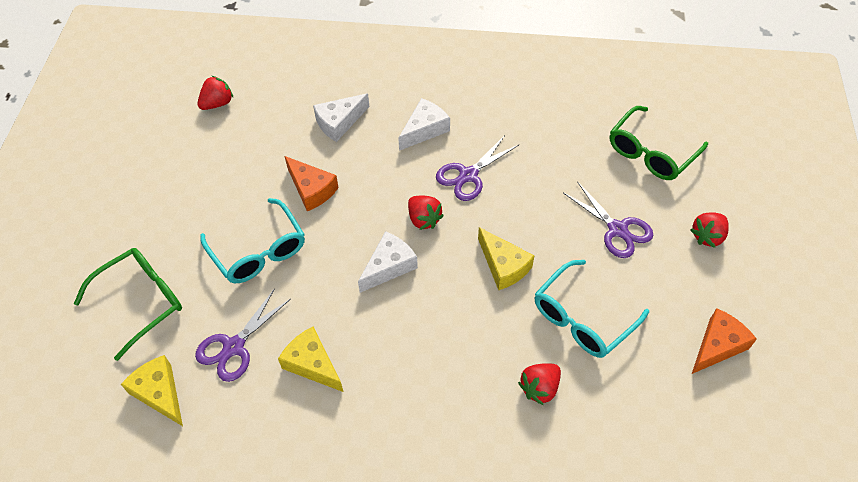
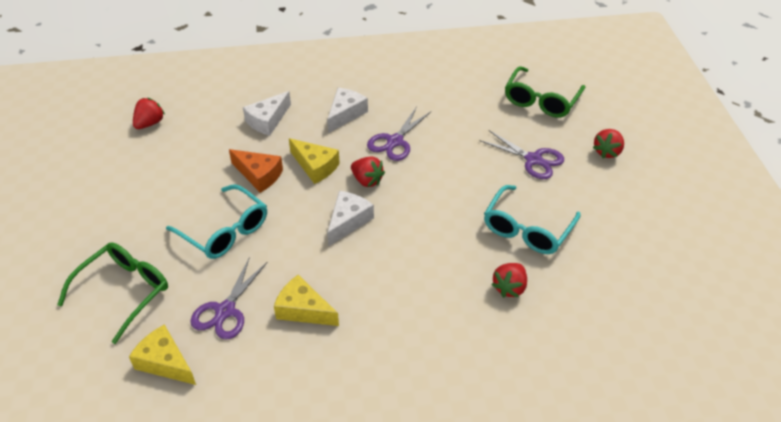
camera: 15 degrees left, 10 degrees down
(503, 266) = (448, 203): yellow cheese -> yellow cheese (315, 166)
(718, 346) = (643, 228): orange cheese -> none

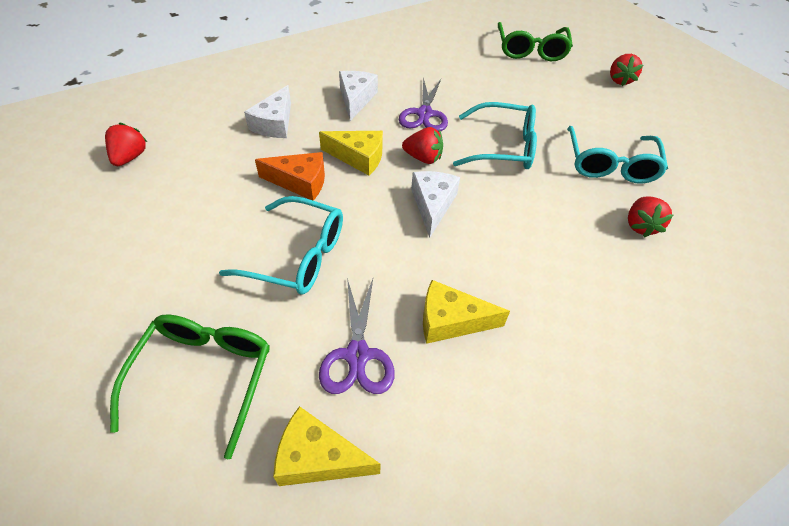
camera: 25 degrees left, 5 degrees up
(441, 188) = (502, 147): none -> turquoise glasses
(533, 160) = (565, 101): purple scissors -> none

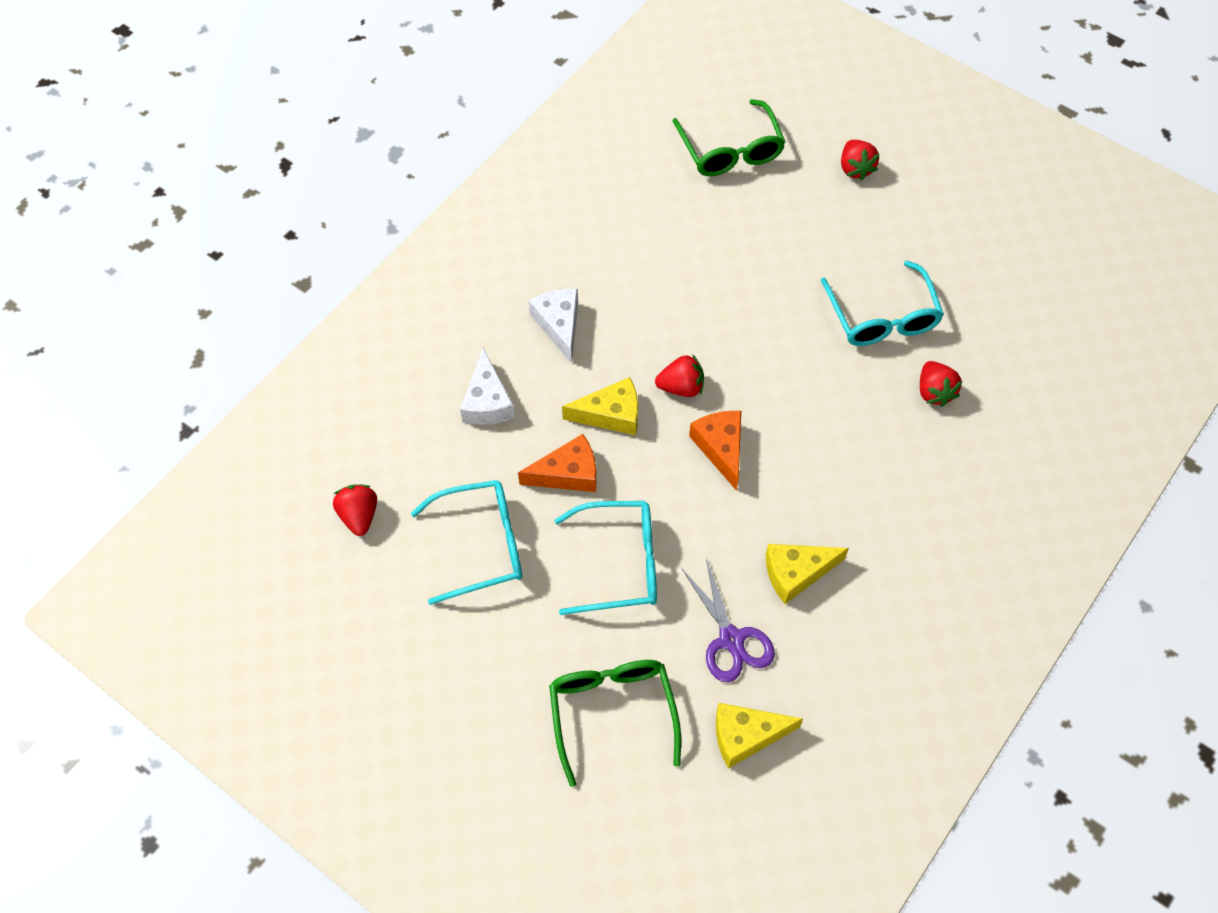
camera: 20 degrees left, 10 degrees up
(424, 114) = (651, 318): purple scissors -> none
(433, 205) = (721, 448): white cheese -> orange cheese
(502, 147) = (759, 336): turquoise glasses -> turquoise glasses (480, 545)

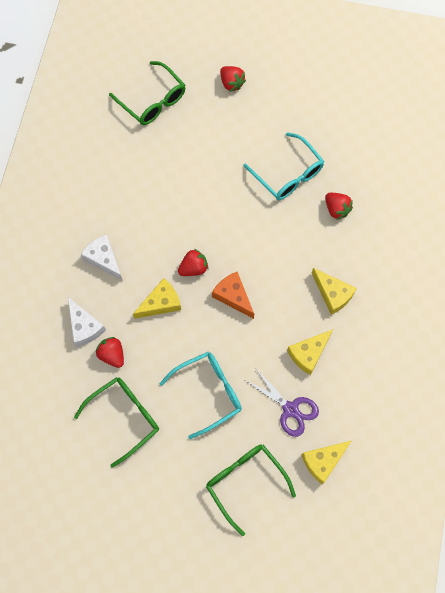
camera: 25 degrees left, 10 degrees up
(359, 516) = (43, 432): red strawberry -> red strawberry (112, 355)
(480, 545) = (124, 418): turquoise glasses -> green glasses
(568, 474) = (153, 351): orange cheese -> none
(873, 506) = (332, 294): none -> yellow cheese

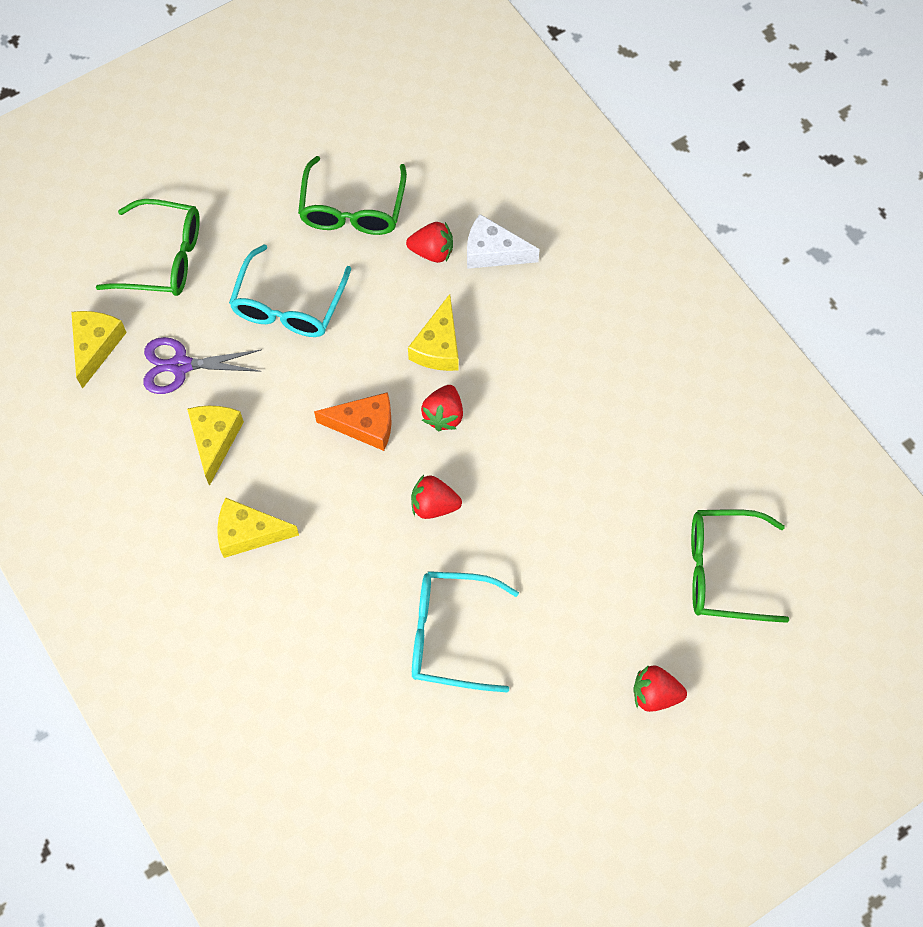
camera: 135 degrees right, 5 degrees down
(104, 259) = (554, 334): white cheese -> none
(336, 209) = (343, 646): red strawberry -> red strawberry (434, 505)

